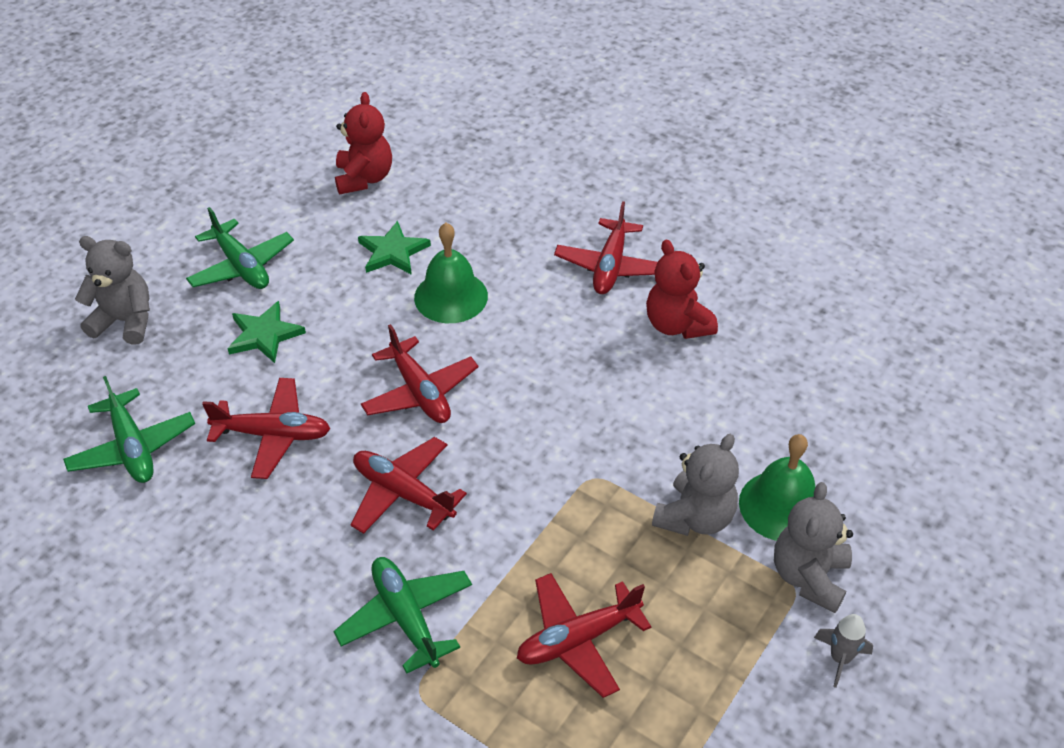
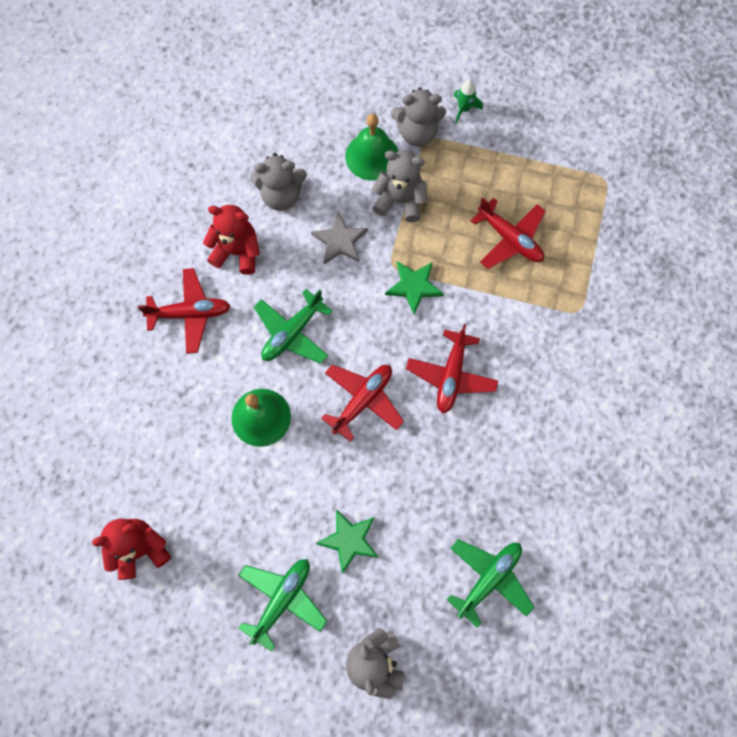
camera: 110 degrees left, 25 degrees up
(273, 435) = (438, 484): red plane -> none
(393, 252) = (225, 482): green star -> green star (414, 286)
(406, 617) = (537, 336): green plane -> green plane (292, 333)
(654, 430) = (340, 241): none -> grey star
(677, 325) = (237, 252): red teddy bear -> red teddy bear turned 120 degrees counterclockwise
(746, 387) = (281, 196): none -> grey teddy bear
(840, 658) = (464, 109): grey rocket -> green rocket

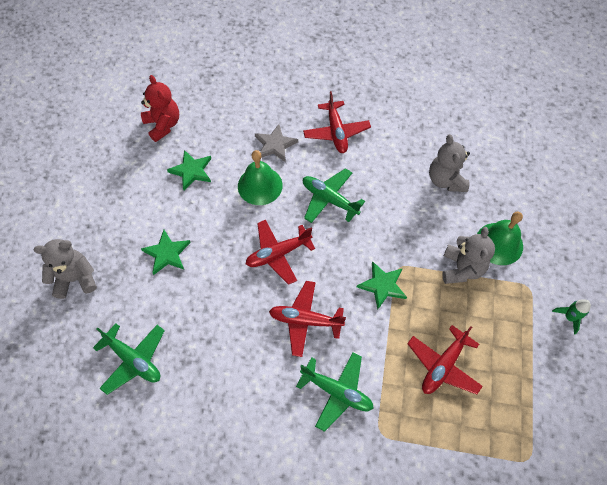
camera: 85 degrees right, 10 degrees down
(225, 507) = (191, 171): none -> green star
(237, 252) = (391, 156): red teddy bear -> none
(282, 599) = (125, 213): green plane -> green plane (337, 392)
(340, 241) = (414, 225): grey star -> grey star (275, 145)
(363, 400) = (278, 254): red plane -> red plane turned 120 degrees clockwise
(417, 133) = (532, 278): grey teddy bear -> none

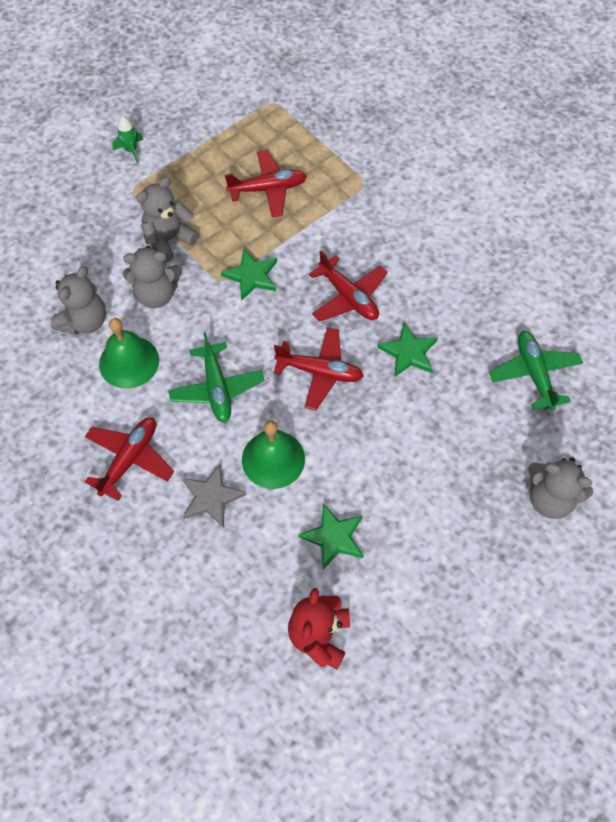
camera: 140 degrees left, 0 degrees up
(167, 253) = (433, 455): green star -> green star (408, 352)
(337, 392) = (371, 229): green plane -> none
(426, 227) = (156, 294): none -> grey teddy bear
(499, 243) = (111, 235): green bell -> green bell (129, 362)

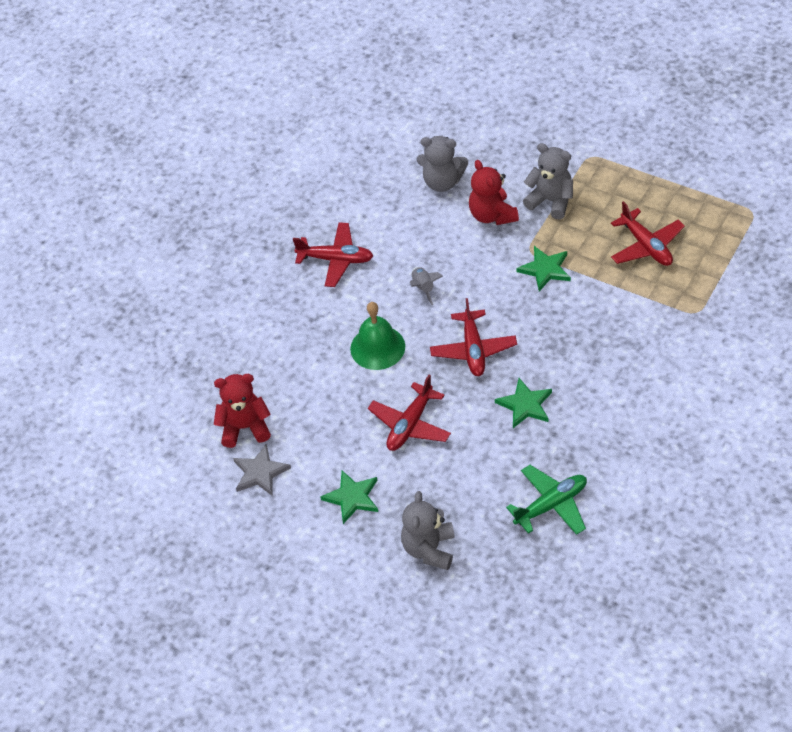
camera: 75 degrees right, 10 degrees down
(129, 362) = (420, 224): green bell -> none
(131, 150) = (631, 138): green rocket -> none
(156, 294) = (492, 215): grey teddy bear -> red teddy bear
(211, 497) = (327, 321): grey star -> grey star (260, 473)
(217, 388) = (423, 288): green plane -> grey rocket
(333, 537) = (328, 410): green star -> green star (352, 497)
(348, 297) = (560, 343): red plane -> red plane (410, 425)

